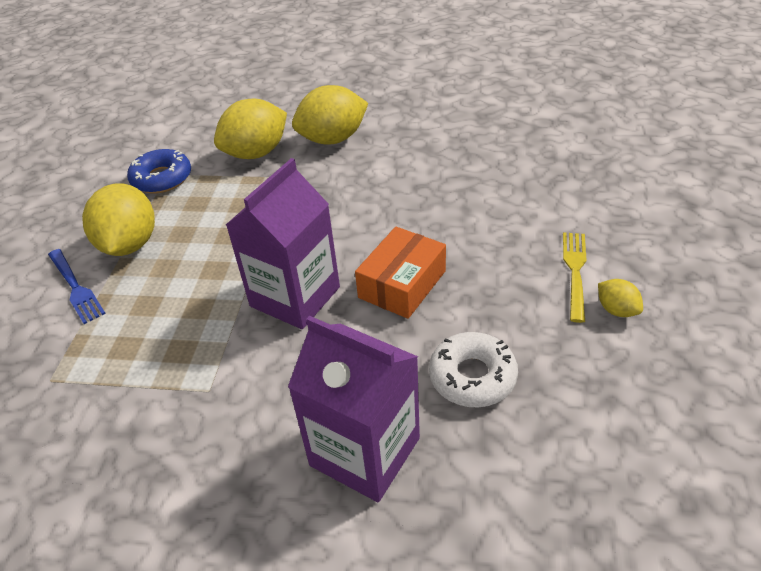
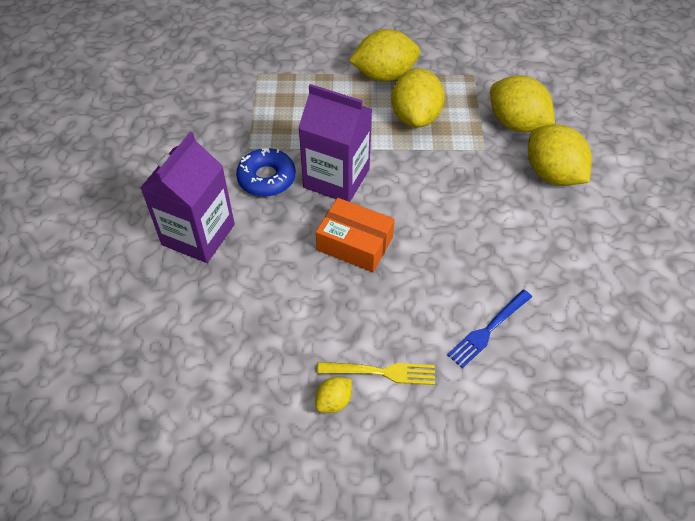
camera: 80 degrees right, 10 degrees up
(75, 287) = (338, 60): blue fork -> blue fork (488, 330)
(162, 178) = (467, 73): blue donut -> blue donut (266, 178)
(216, 223) = (415, 117): none -> yellow lemon
(472, 376) = (259, 293): white donut -> none

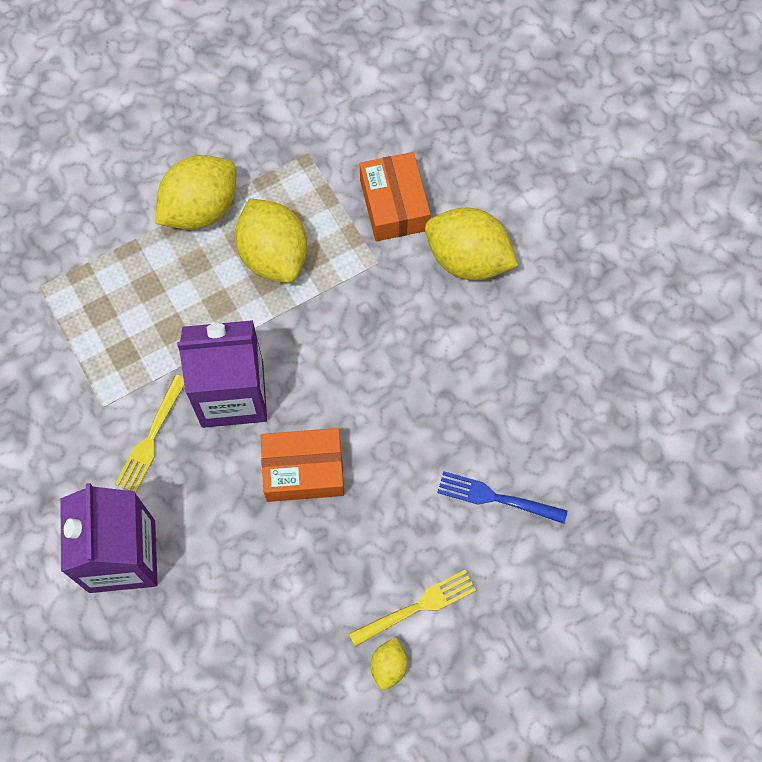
camera: 30 degrees left, 15 degrees up
(266, 178) = (151, 437): blue donut -> yellow fork
(488, 330) = (496, 498): blue fork -> blue fork turned 90 degrees clockwise
(516, 123) = (394, 205): yellow lemon -> orange box

